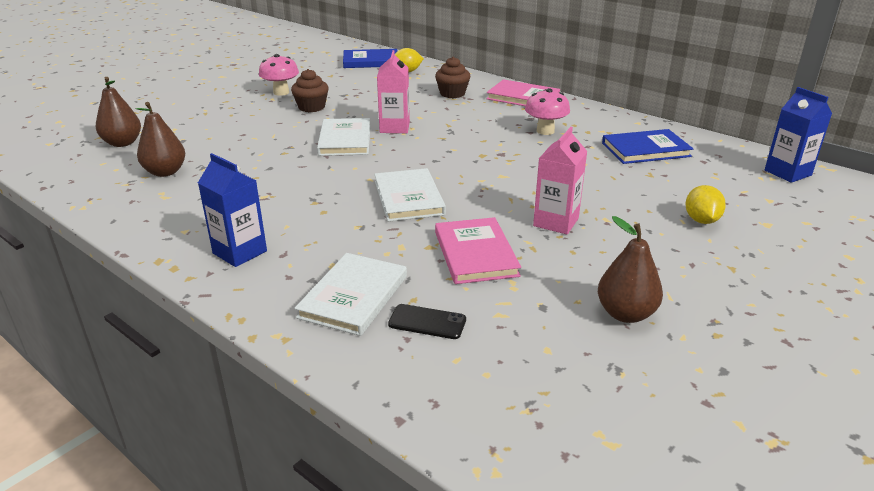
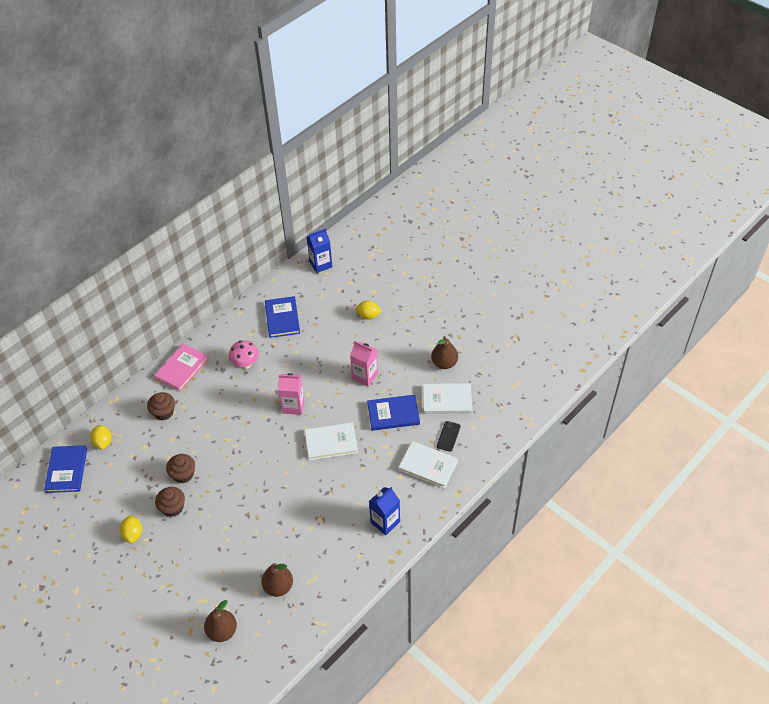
camera: 85 degrees left, 20 degrees up
(281, 92) = (133, 534): pink mushroom -> yellow lemon
(345, 140) = (241, 480): white book -> white book (447, 400)
(359, 109) = (183, 474): none -> brown cupcake
(394, 127) = (224, 450): pink carton -> pink carton (293, 406)
(475, 254) = (393, 414): pink book -> blue book

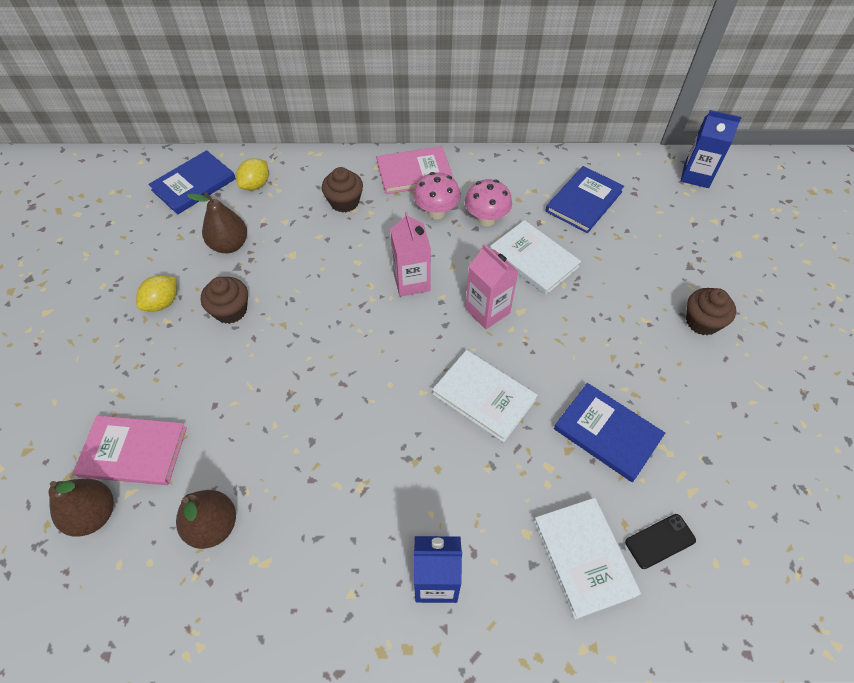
camera: 45 degrees right, 5 degrees up
(183, 474) = (284, 283): brown cupcake -> brown cupcake (702, 322)
(207, 597) = (133, 452): none -> pink book
(217, 380) = (436, 212): none -> pink mushroom
(365, 376) = (618, 349): pink carton -> pink carton (411, 282)
(368, 316) = (700, 277): yellow lemon -> none
(444, 363) = (756, 426): brown pear -> brown pear (229, 245)
(447, 400) = (710, 483): white book -> white book (533, 259)

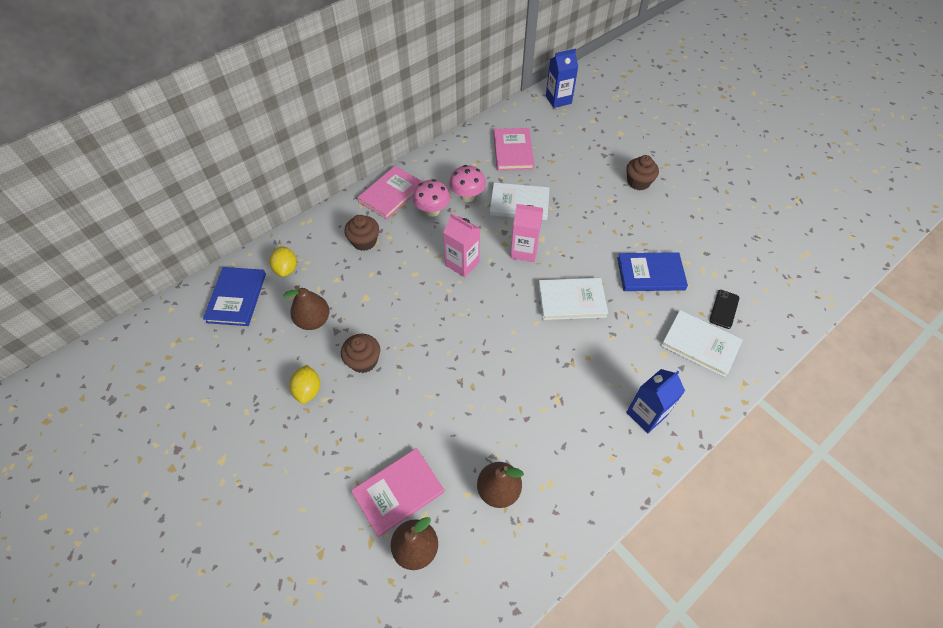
camera: 40 degrees left, 0 degrees up
(584, 201) = (513, 151): blue book -> pink book

